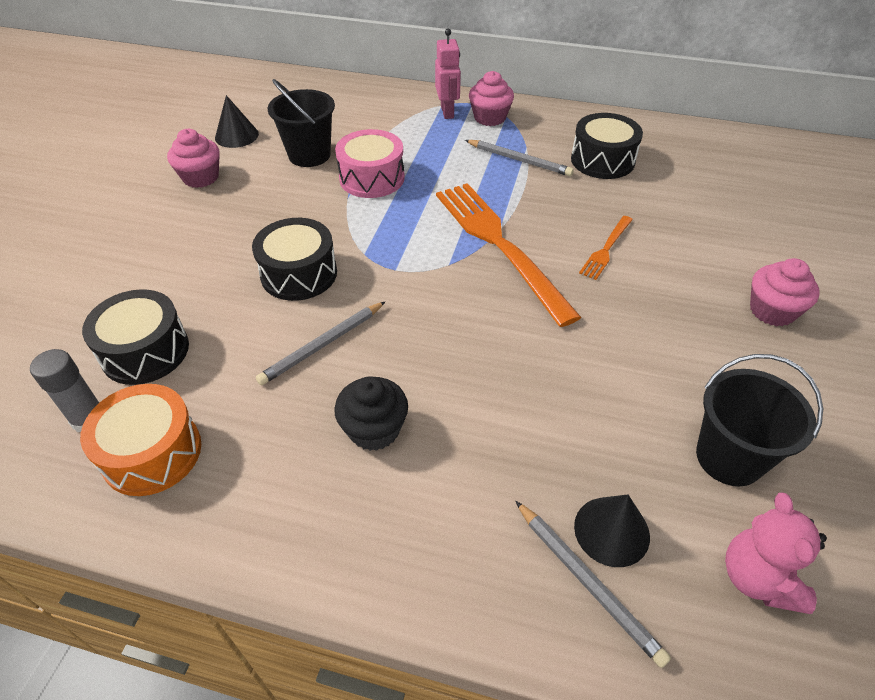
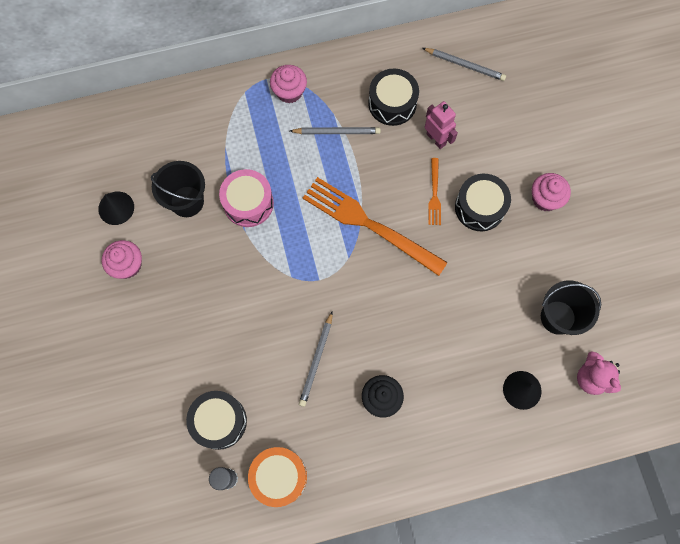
camera: 30 degrees left, 25 degrees up
(299, 274) = (263, 315): black drum -> black drum (479, 207)
(447, 112) = (254, 100): pink robot -> pink robot (436, 139)
(587, 582) = (523, 422): grey pencil -> grey pencil (464, 65)

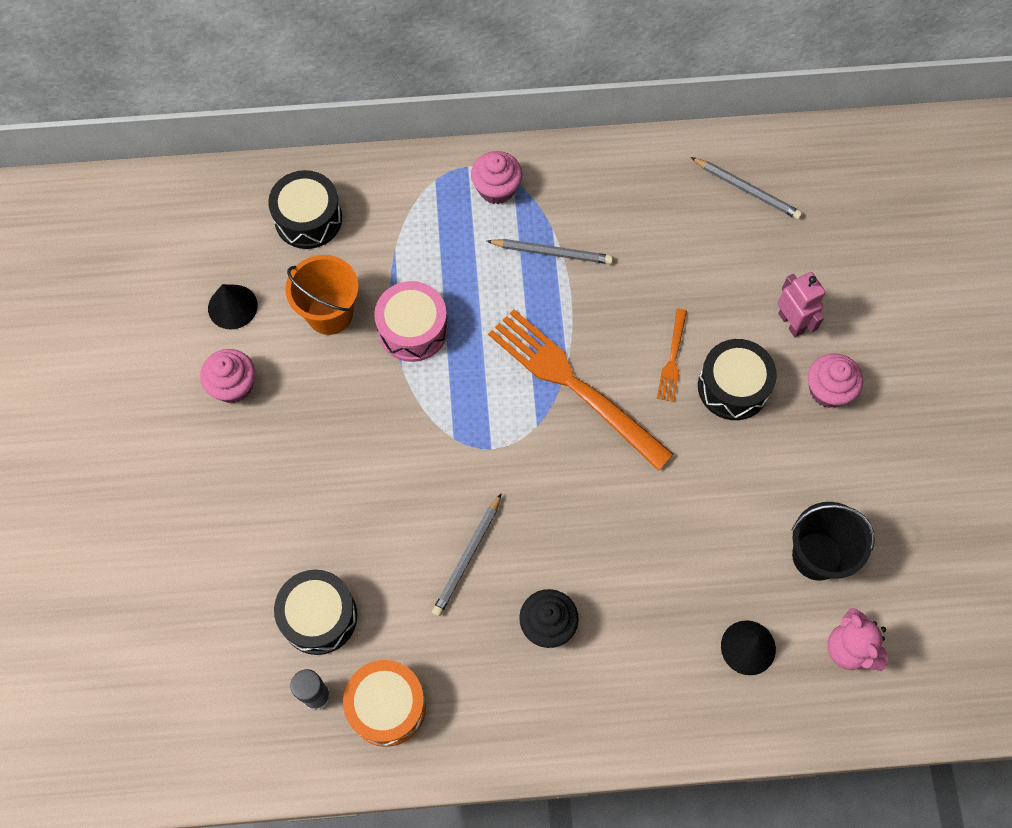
camera: 10 degrees right, 5 degrees down
(187, 201) = (330, 313): black bucket -> orange bucket
(392, 103) = (636, 226): black drum -> black drum (308, 219)
(436, 139) = (688, 284): pink robot -> pink robot (791, 322)

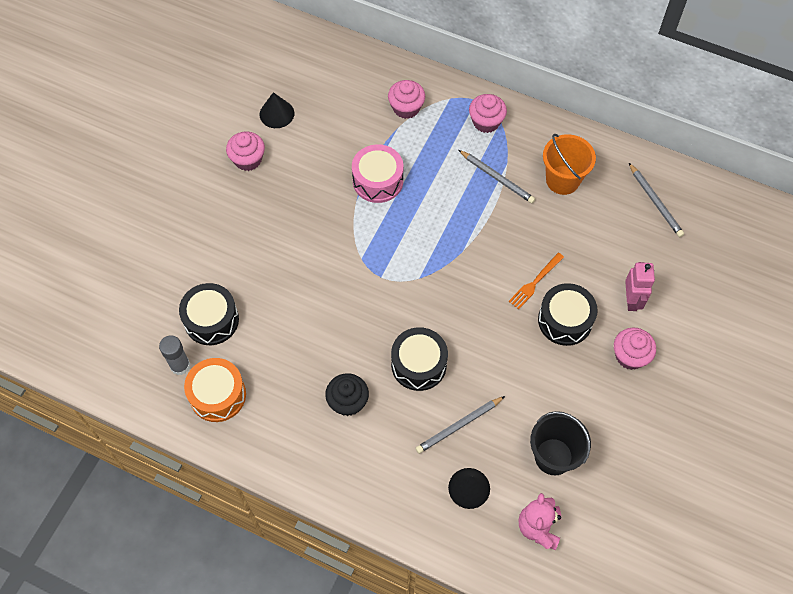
camera: 30 degrees right, 5 degrees down
(308, 219) = (355, 84): black drum -> black drum (418, 364)
(330, 313) = (332, 146): orange bucket -> orange bucket (562, 180)
(390, 218) = (406, 108): none -> pink cupcake
(467, 557) = (324, 334): grey pencil -> grey pencil (459, 425)
(574, 385) = (459, 265): orange fork -> none

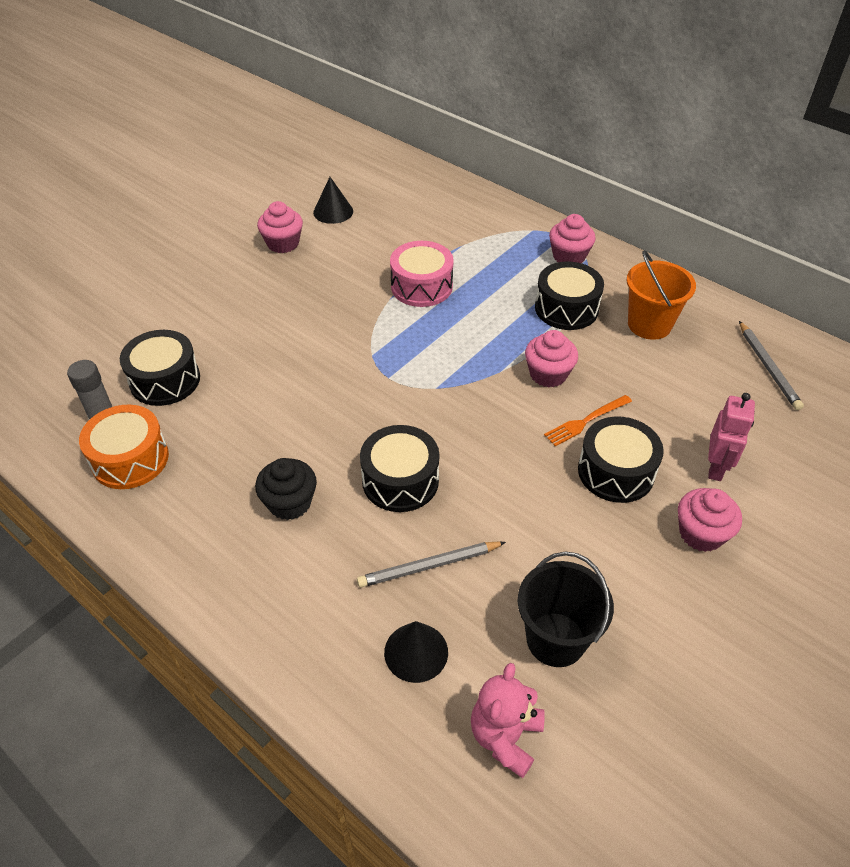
camera: 15 degrees right, 15 degrees down
(406, 108) = (479, 230): pink cupcake -> pink cupcake (548, 374)
(497, 178) = (566, 308): grey pencil -> black drum

